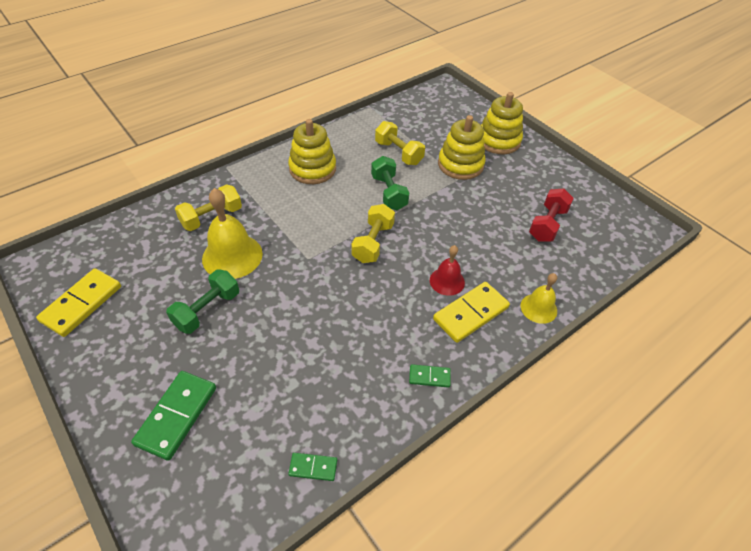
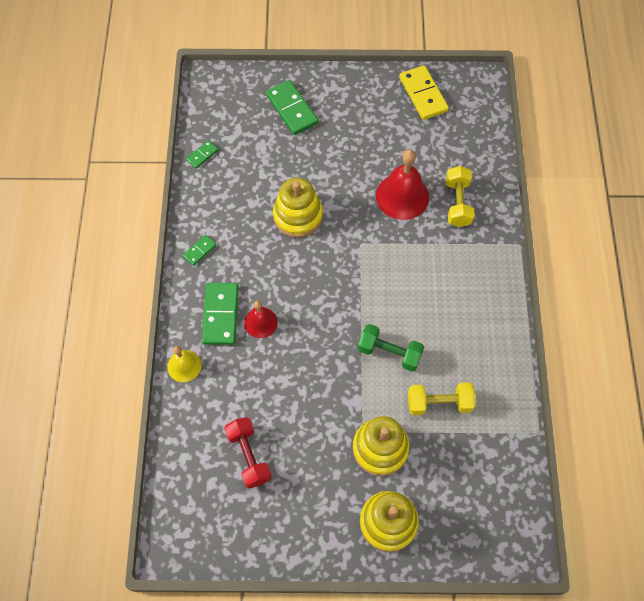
camera: 130 degrees right, 15 degrees up
(207, 310) = (361, 158): green dumbbell -> none
(232, 256) = (402, 196): yellow bell -> red bell
(312, 169) = (468, 311): yellow stacking toy -> yellow stacking toy (298, 216)
(373, 243) = (340, 298): yellow dumbbell -> none
(471, 314) = (220, 315): yellow domino -> green domino

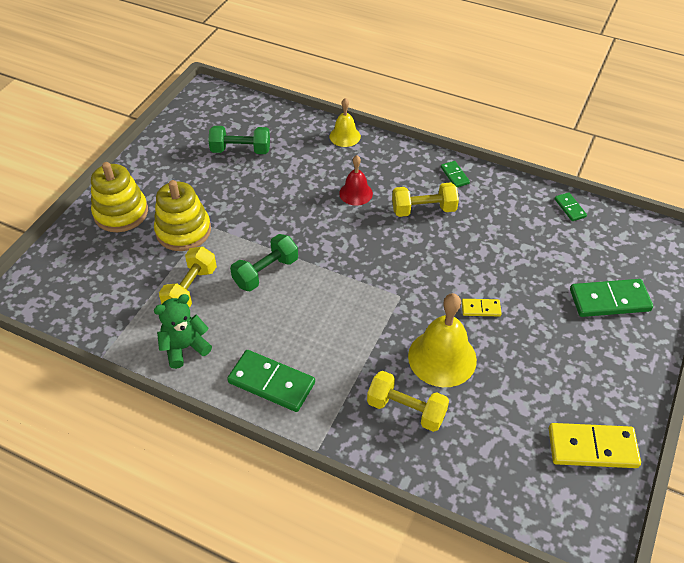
camera: 115 degrees right, 15 degrees down
(220, 315) = (379, 170): green domino -> green domino (271, 382)
(249, 456) = (241, 150): red dumbbell -> green dumbbell
(256, 260) = (423, 210): none -> yellow dumbbell
(298, 216) = (460, 257): yellow stacking toy -> none
(343, 186) = (481, 309): none -> yellow domino
(402, 196) = (442, 357): red bell -> yellow bell
(495, 374) = (185, 347): none -> green teddy bear

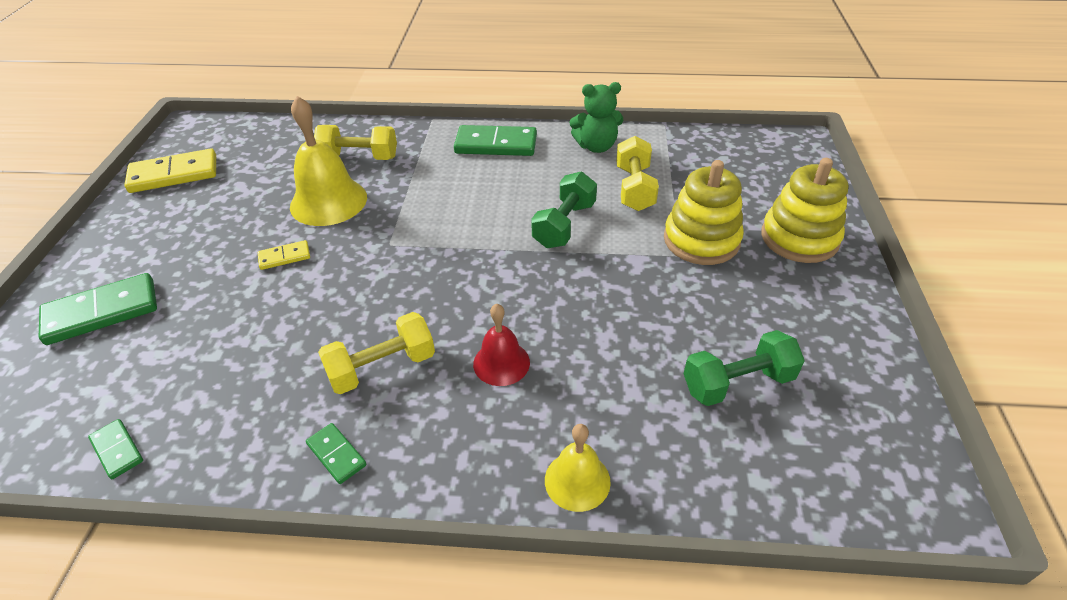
camera: 160 degrees right, 5 degrees down
(185, 347) = (596, 146): green teddy bear -> green teddy bear turned 45 degrees clockwise

